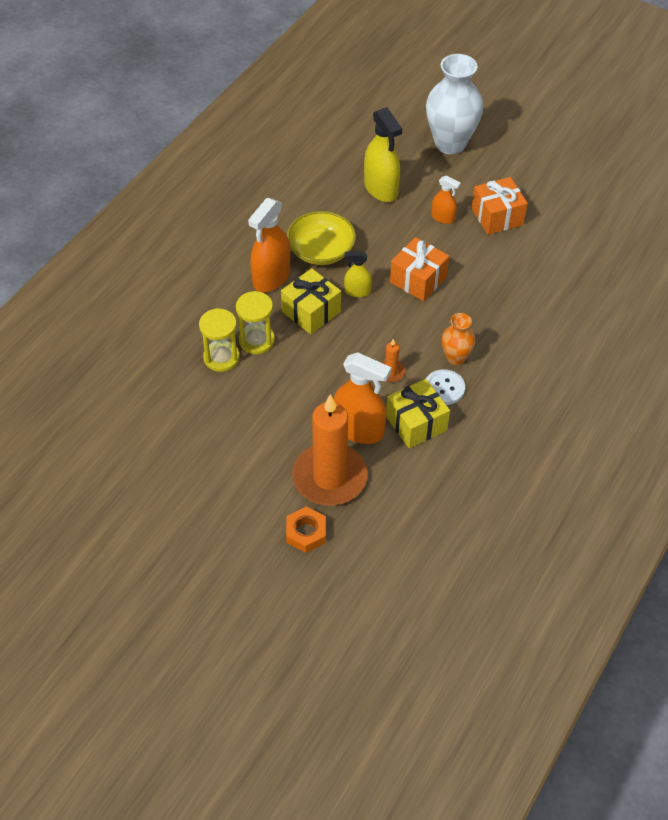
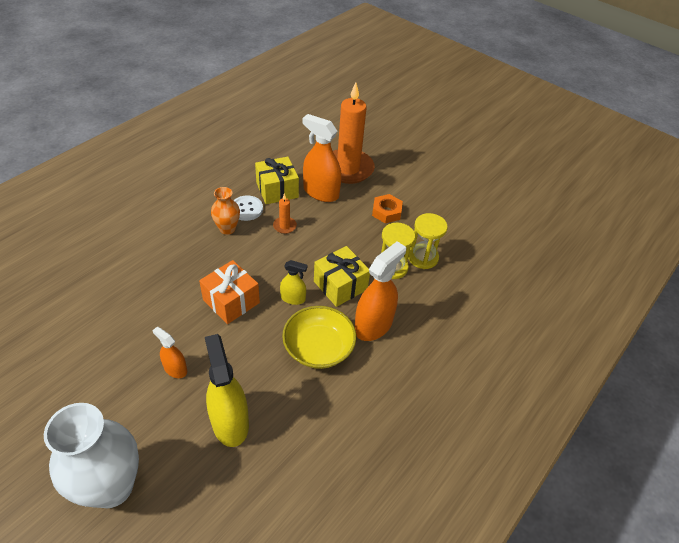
camera: 175 degrees left, 5 degrees down
(306, 533) = (369, 144): orange nut -> orange nut (386, 212)
(497, 216) = (115, 361): orange gift -> none

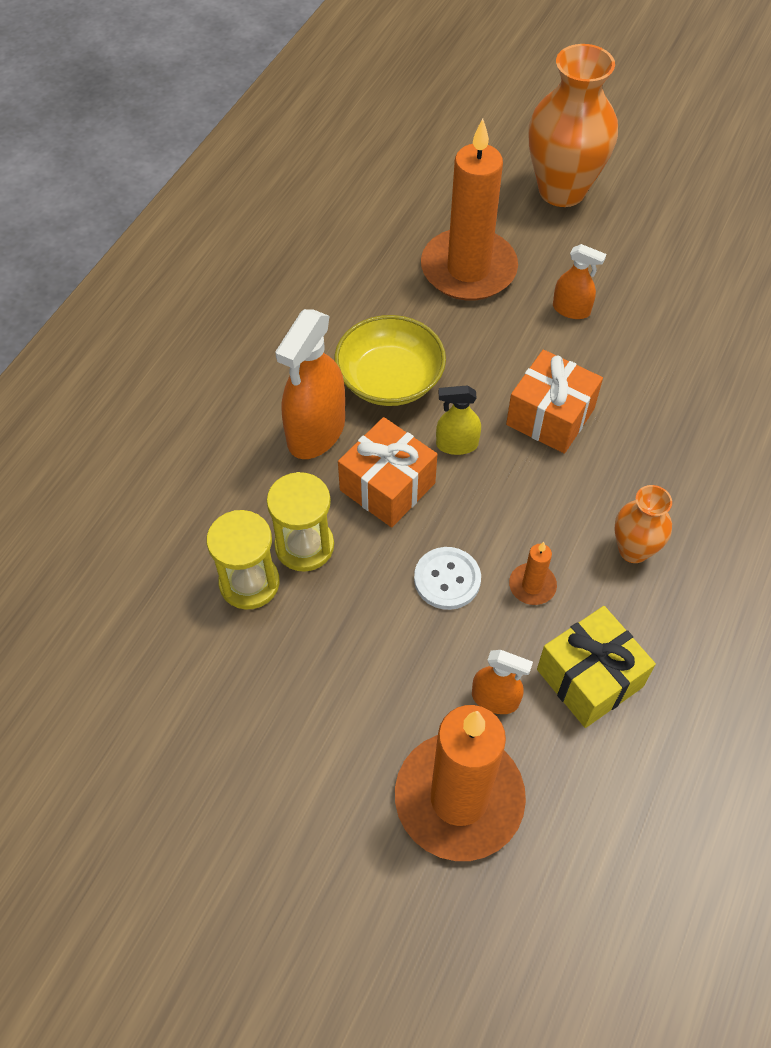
camera: 170 degrees right, 10 degrees up
(111, 487) = (562, 190): white vase -> orange vase
(230, 422) = (468, 269): yellow spray bottle -> orange candle
(246, 209) = (624, 607): white button -> white button (447, 579)
(321, 192) = (495, 699): orange spray bottle -> orange spray bottle, size x0.54
(340, 285) = (387, 486): yellow gift -> orange gift
(386, 212) = (339, 682): orange nut -> none

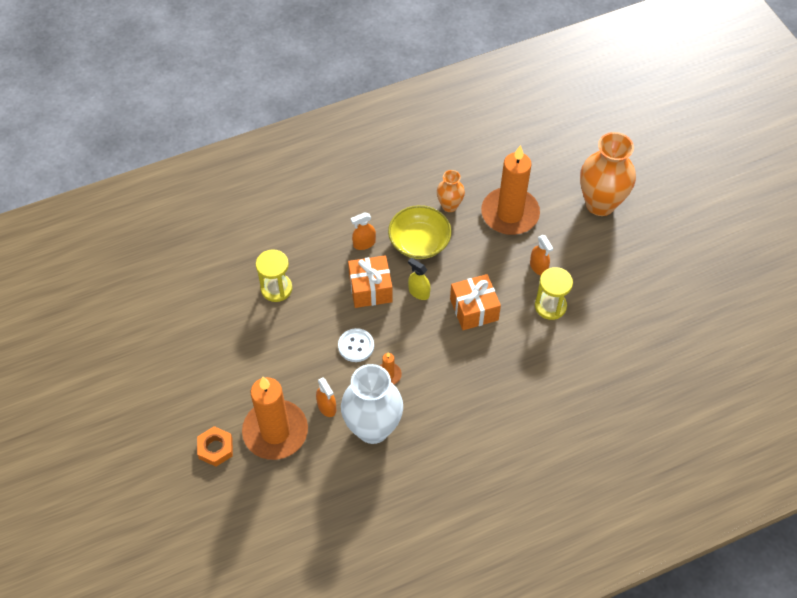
camera: 40 degrees right, 0 degrees up
(304, 546) = (312, 289): yellow hourglass -> yellow hourglass (550, 306)
(316, 431) = (364, 243): orange spray bottle -> orange spray bottle, size x0.54
(394, 904) = (215, 448): none -> orange nut
(589, 678) = (373, 428): yellow gift -> white vase
(633, 550) = (448, 393): orange vase -> orange vase (449, 206)

